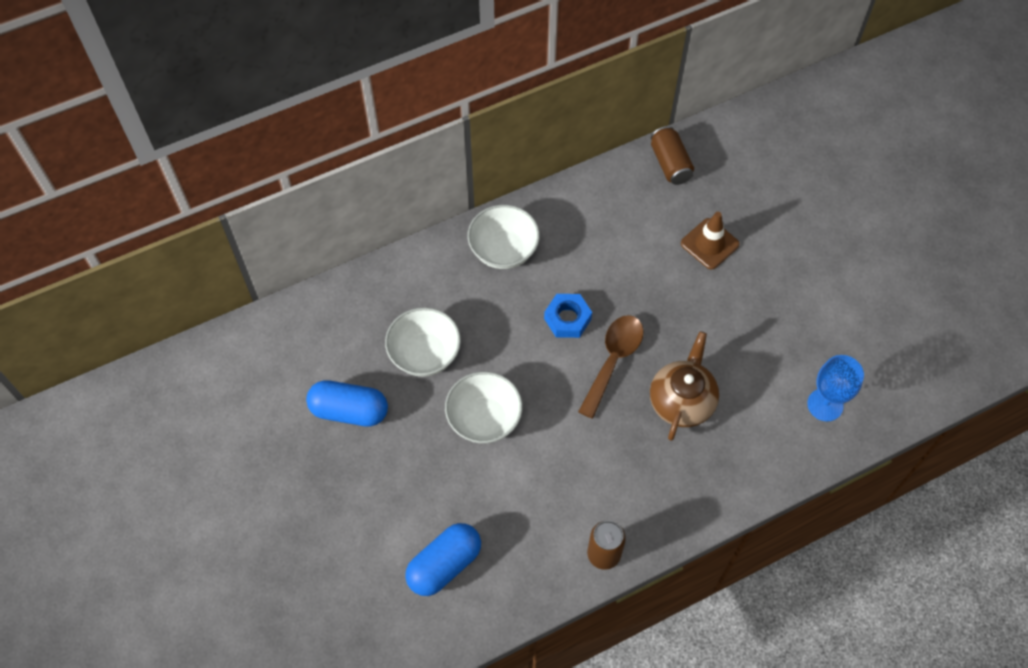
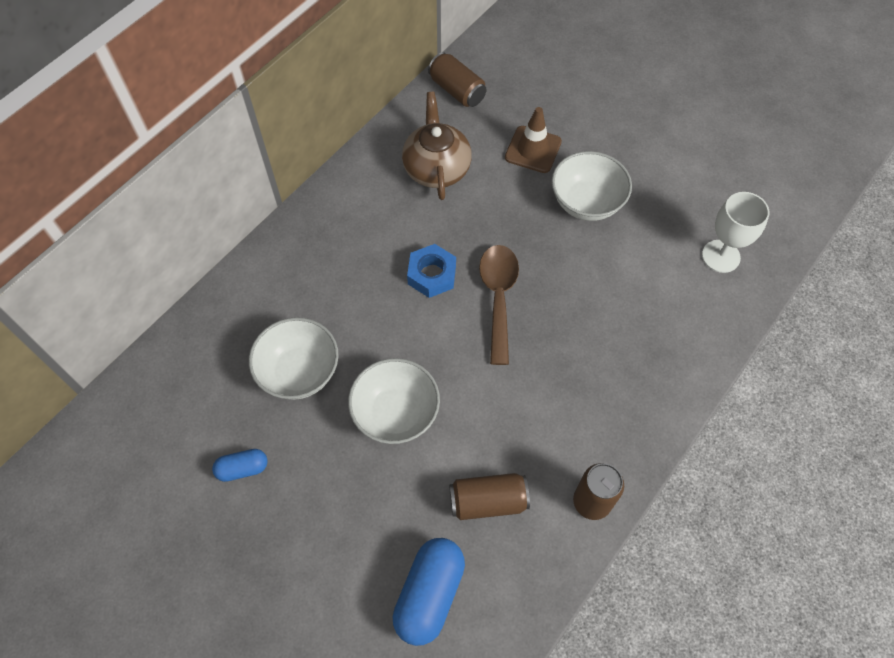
camera: 25 degrees left, 0 degrees up
(349, 411) = (242, 468): blue capsule -> blue capsule, size x0.55
(503, 250) = (333, 233): white bowl -> white bowl (586, 202)
(522, 517) = (488, 501): none -> brown can
(681, 401) = (586, 309): brown teapot -> brown teapot (436, 168)
(825, 405) = (721, 256): blue goblet -> white goblet

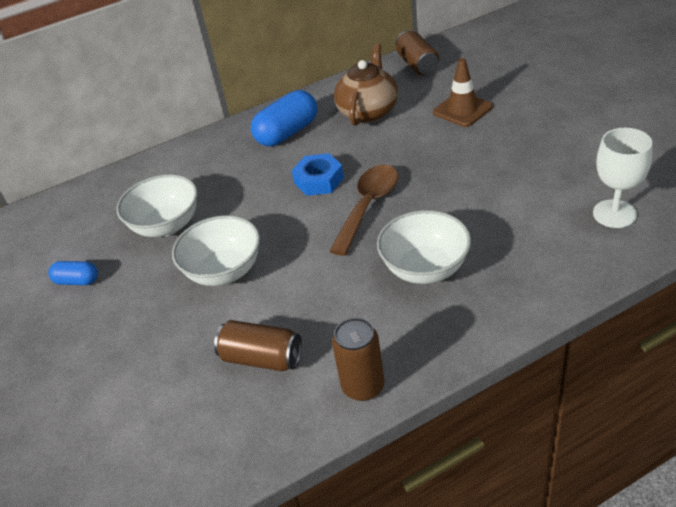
camera: 30 degrees right, 20 degrees down
(429, 594) = (161, 418): blue capsule -> blue capsule (287, 133)
(586, 202) = (493, 152): white bowl -> white bowl (425, 268)

